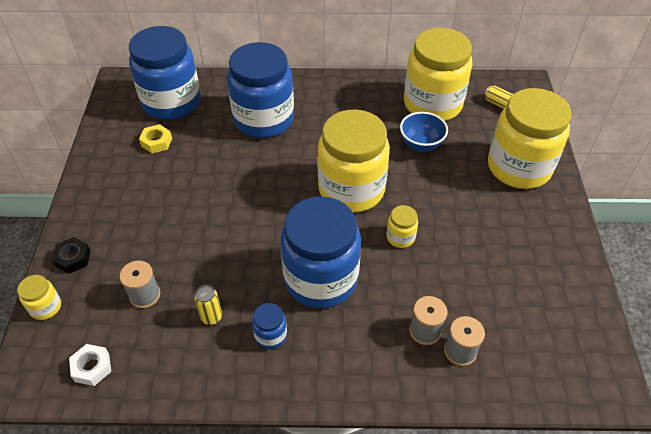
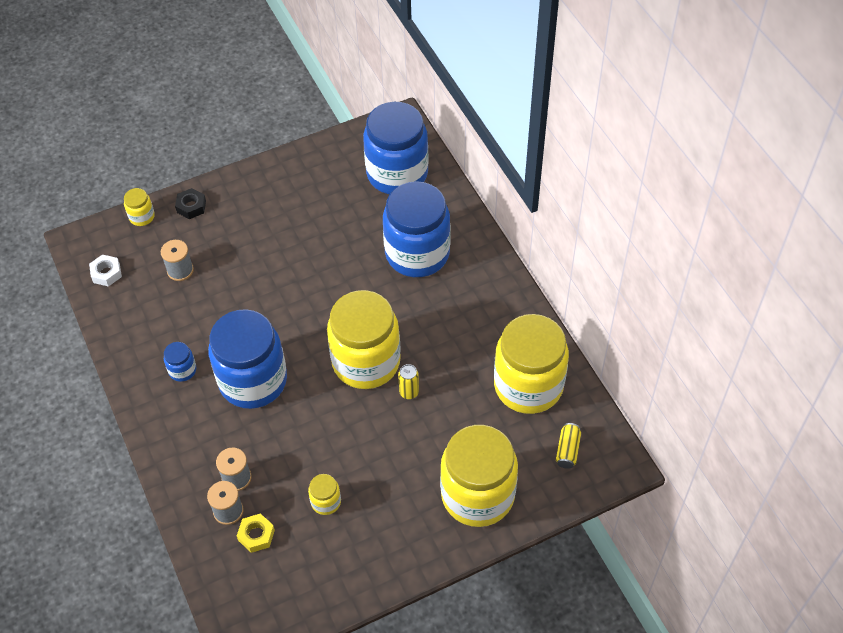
camera: 65 degrees right, 5 degrees up
(156, 142) = (341, 190): yellow nut -> yellow nut (256, 535)
(211, 317) = (181, 323): yellow can -> yellow can (409, 392)
(400, 237) = (329, 423): yellow jar -> yellow jar (326, 502)
(421, 145) = (459, 397): blue bowl -> none

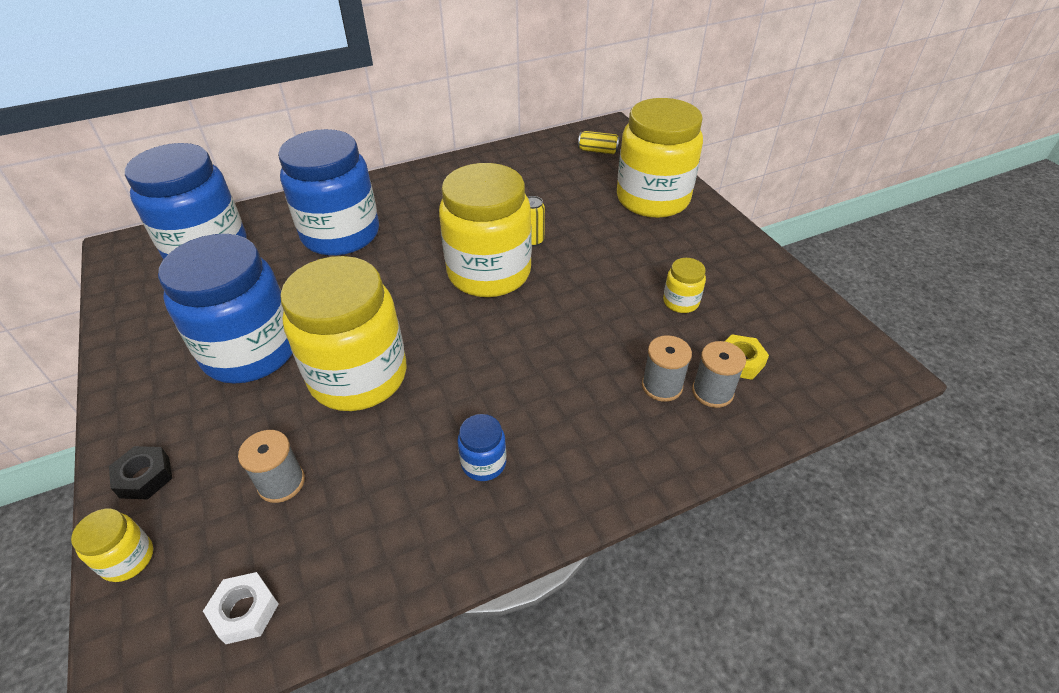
camera: 90 degrees left, 10 degrees down
(253, 381) = (509, 376): blue jar -> blue jar (250, 351)
(528, 385) = (528, 168): yellow jar -> yellow jar (358, 376)

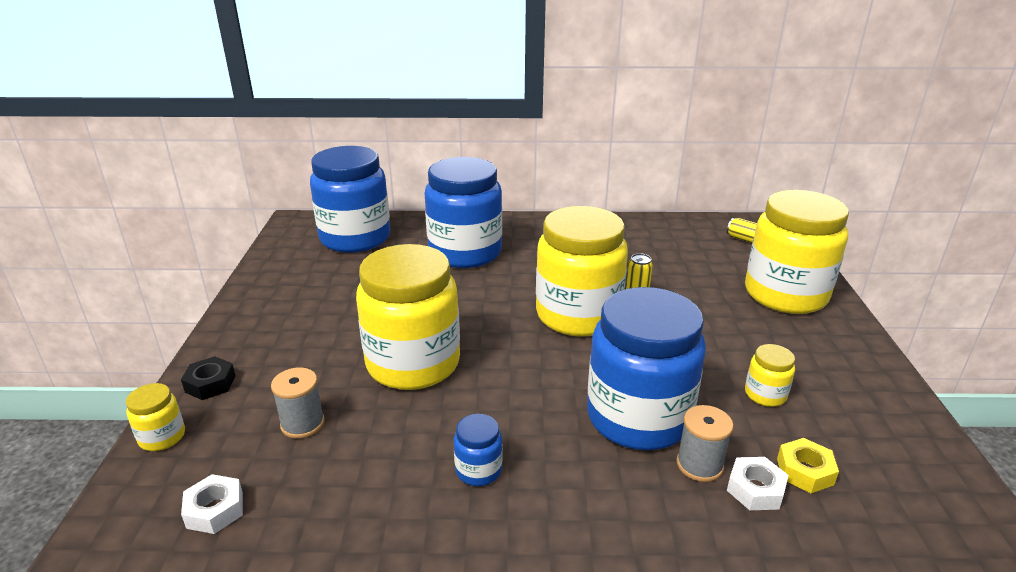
camera: 25 degrees right, 15 degrees down
(250, 351) = (341, 319): blue jar -> blue jar (638, 418)
(712, 392) = (755, 489): grey spool -> white nut

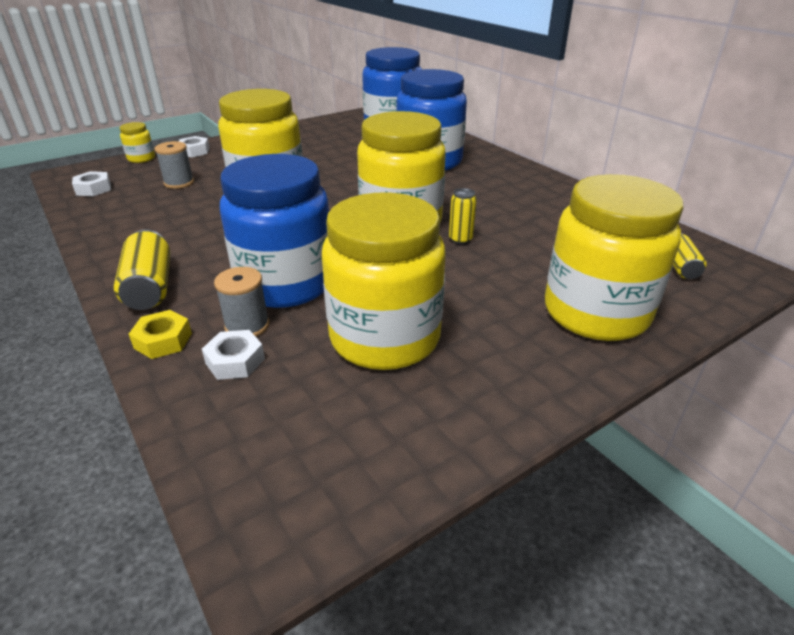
camera: 55 degrees right, 5 degrees up
(210, 384) = (194, 151): black nut -> white nut
(478, 470) = (174, 243): blue jar -> none
(570, 515) = (150, 287): none -> yellow can
(765, 394) = (385, 338): yellow jar -> yellow jar, size x2.42
(804, 471) = (282, 384): yellow nut -> yellow nut (163, 340)

